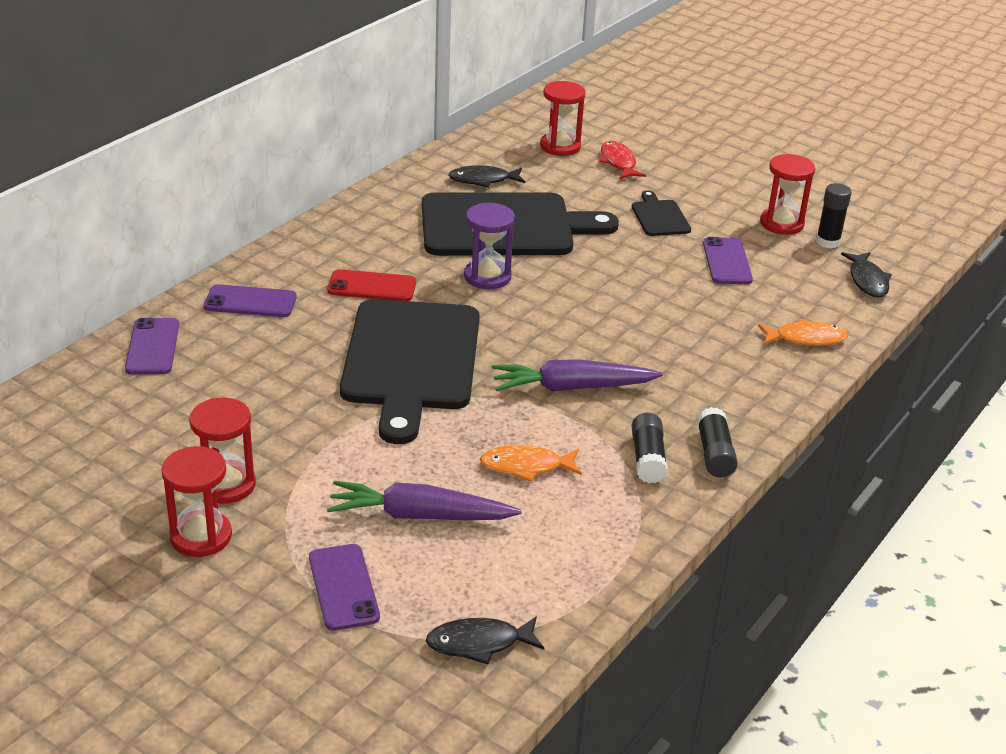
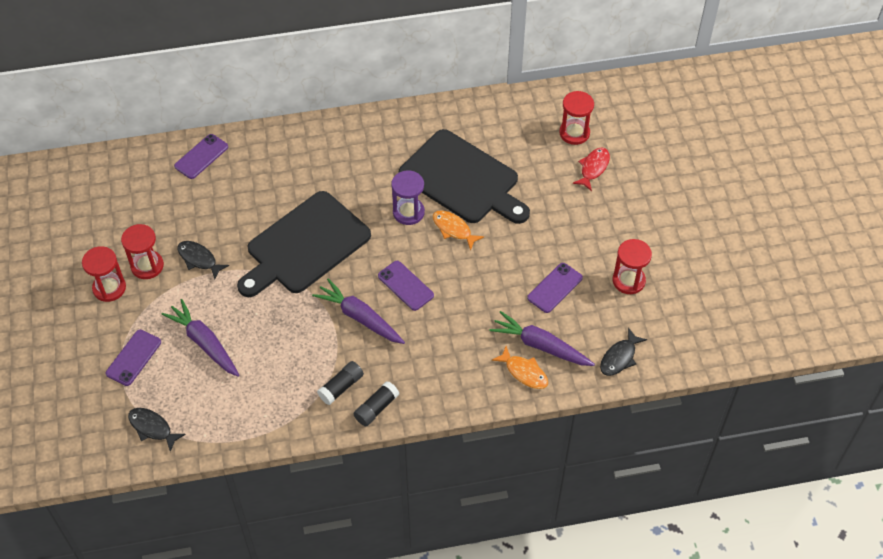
camera: 45 degrees right, 20 degrees up
(250, 302) = (274, 154): purple phone -> purple phone (405, 286)
(372, 287) = (342, 181): red phone -> none
(483, 180) = (494, 135): black fish -> black fish (199, 259)
(526, 466) = (281, 349): orange fish -> orange fish (453, 229)
(659, 217) = (561, 228): black cutting board -> none
(786, 310) = (540, 346): none -> purple carrot
(828, 242) = (637, 313): black glue stick -> none

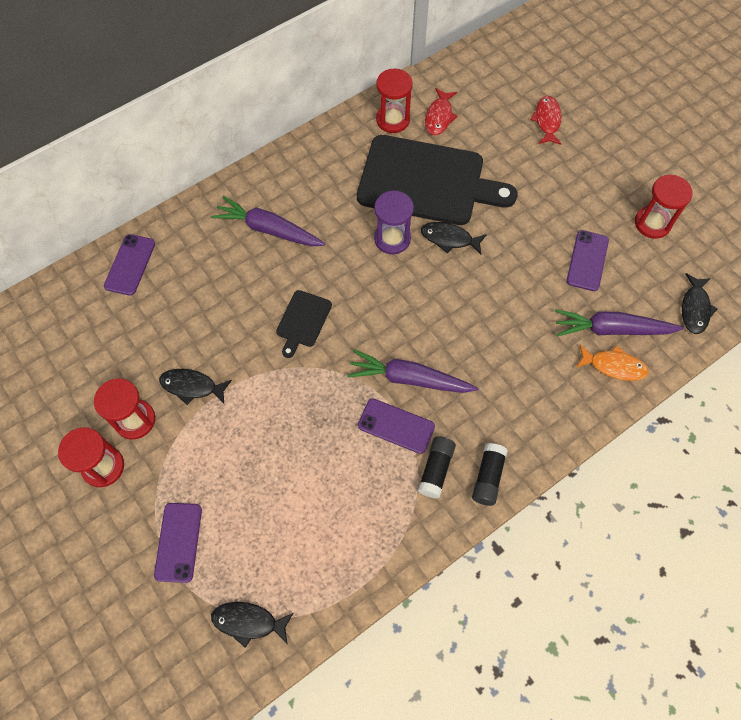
camera: 25 degrees left, 10 degrees up
(204, 343) = (253, 486): purple carrot -> purple carrot (269, 229)
(305, 245) = (303, 321): black cutting board -> black cutting board, size x0.43
(405, 286) = (436, 322): purple phone -> purple phone (396, 426)
(453, 229) = (449, 239): orange fish -> black fish
(504, 133) = (439, 117): none -> red fish
(574, 133) = (507, 92): red hourglass -> red hourglass (393, 120)

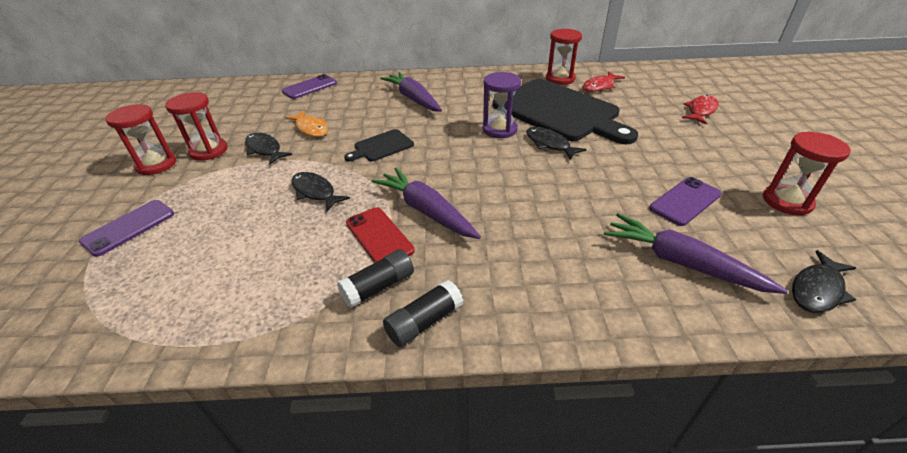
camera: 35 degrees right, 25 degrees down
(248, 622) = (84, 312): black fish -> black fish (315, 192)
(396, 426) = (379, 236): purple phone -> red phone
(613, 366) = (663, 295): orange fish -> orange fish (310, 129)

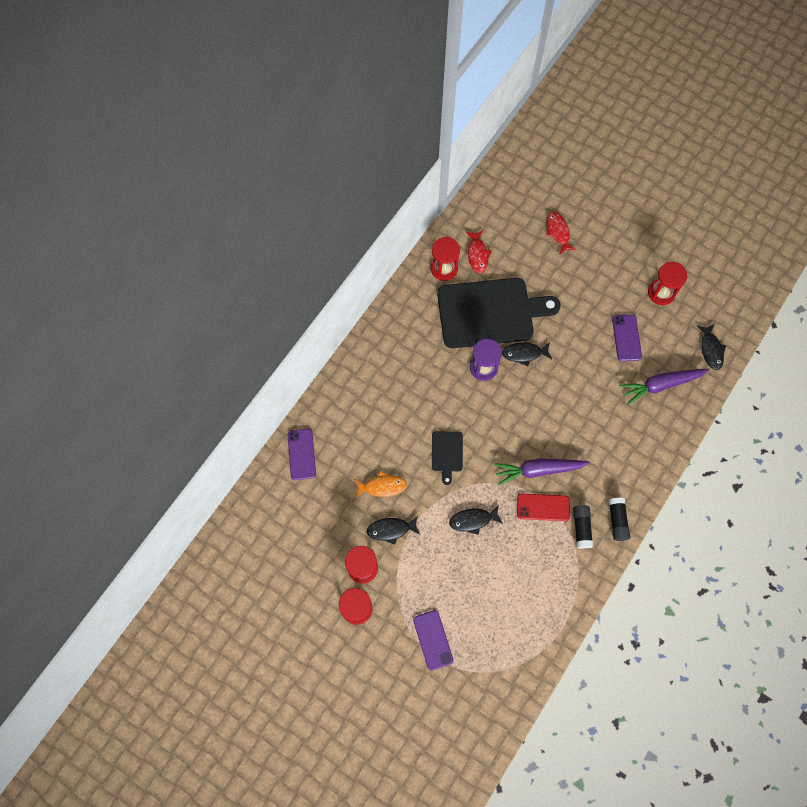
camera: 55 degrees left, 30 degrees up
(413, 99) = (391, 391): purple carrot -> none

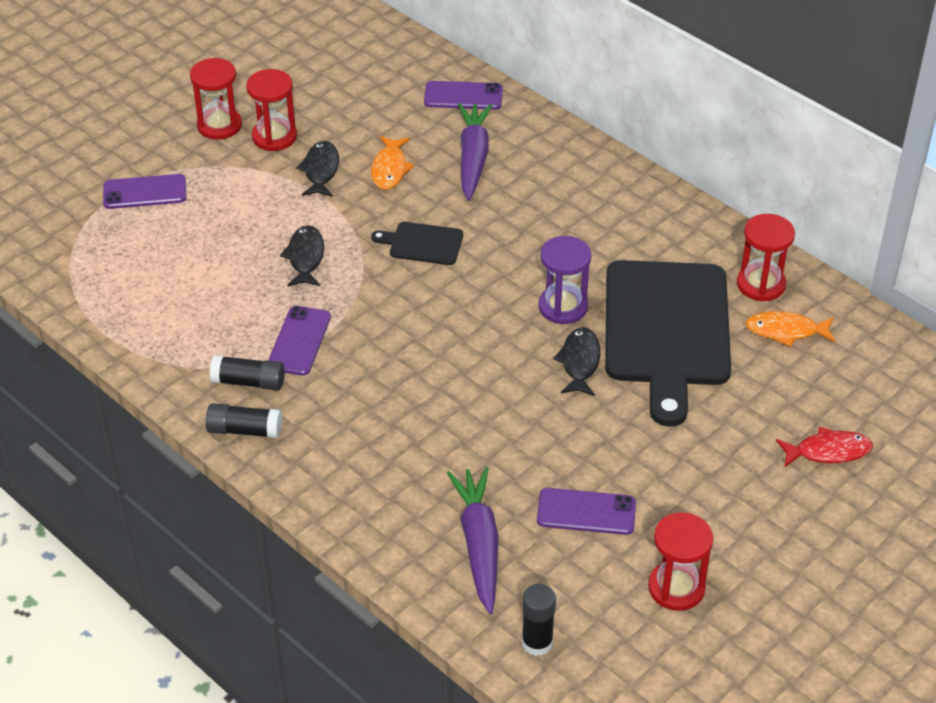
camera: 100 degrees right, 25 degrees down
(477, 255) = (786, 331): red fish -> orange fish
(538, 470) = (363, 346): purple carrot -> purple carrot (473, 158)
(543, 507) = (299, 341): red phone -> purple phone
(711, 350) = (537, 642): black fish -> black glue stick

